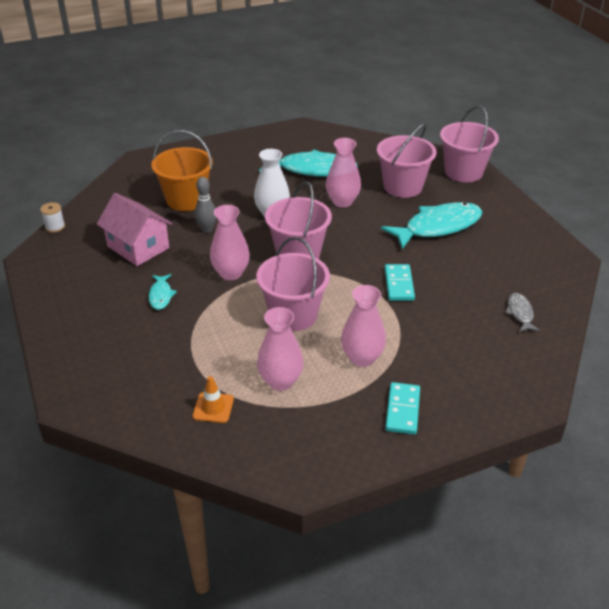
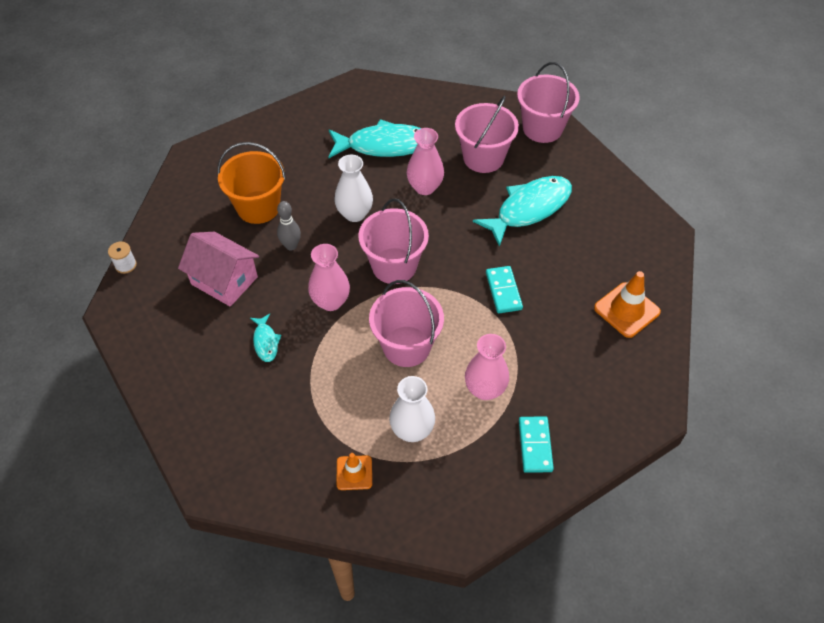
camera: 10 degrees left, 15 degrees up
(280, 381) = (412, 430): pink vase -> white vase
(520, 313) = (626, 310): grey fish -> orange traffic cone

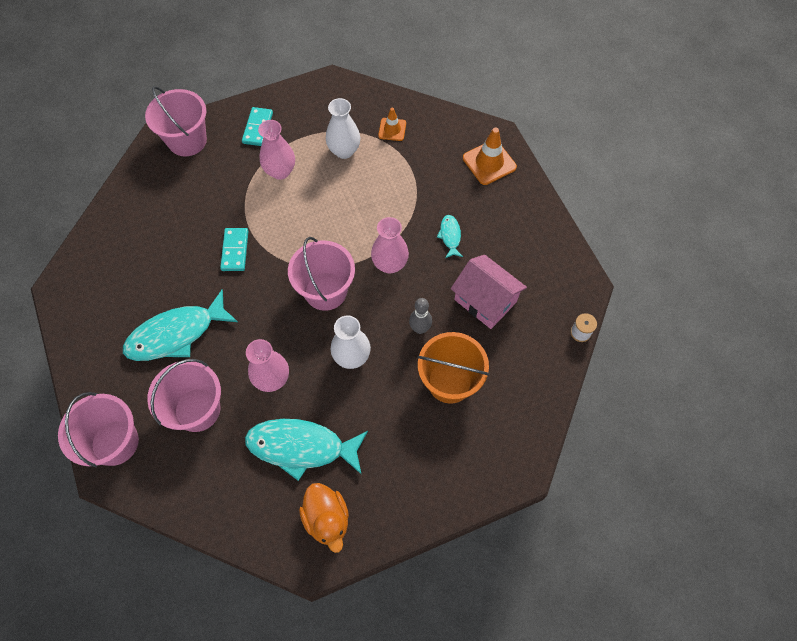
camera: 170 degrees left, 10 degrees up
(351, 107) = (327, 519): none -> orange duck
(406, 346) = (333, 214): pink bucket -> pink bucket (187, 140)
(626, 310) = (138, 217): orange traffic cone -> orange traffic cone (489, 162)

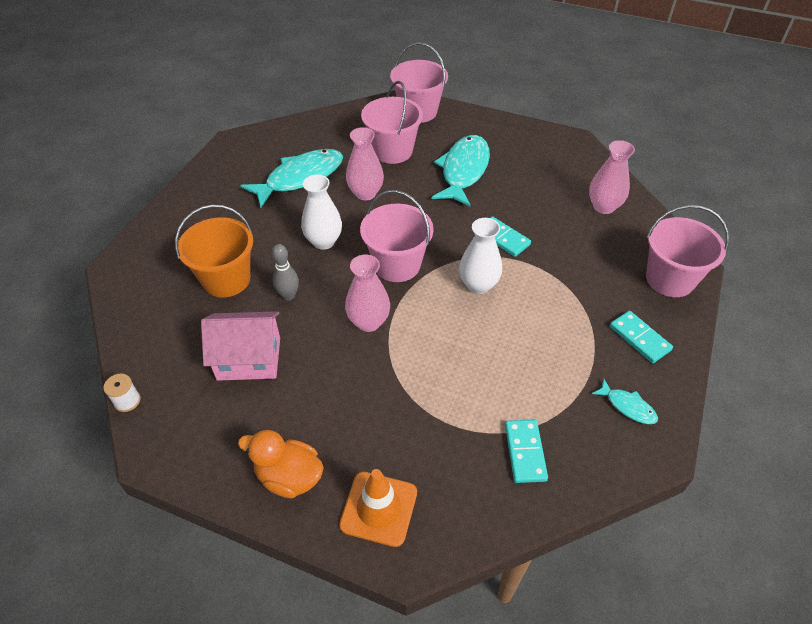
camera: 135 degrees right, 15 degrees down
(280, 171) = (561, 319): pink vase -> pink vase (603, 207)
(327, 519) = (243, 161): orange duck -> orange duck (289, 477)
(344, 151) = (538, 385): white vase -> white vase (478, 285)
(392, 129) = (525, 452): orange traffic cone -> turquoise domino
(450, 236) = (339, 389): turquoise fish -> turquoise fish (627, 406)

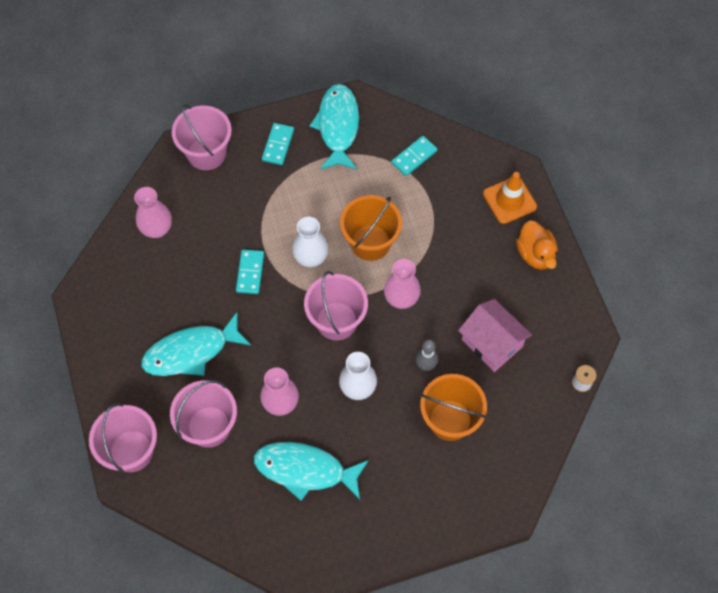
camera: 130 degrees left, 15 degrees up
(452, 338) = (370, 242): none -> orange bucket
(627, 406) = (338, 126): turquoise fish -> turquoise fish, size x2.15

